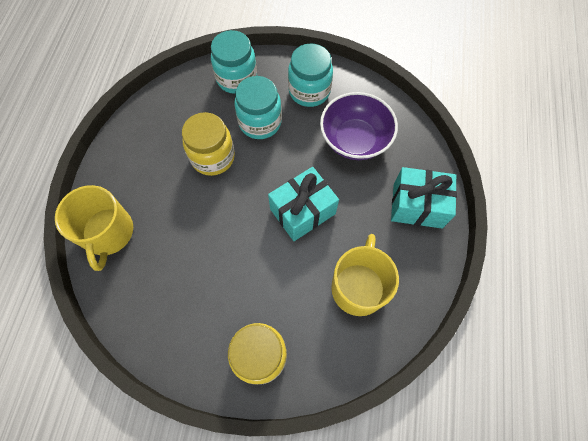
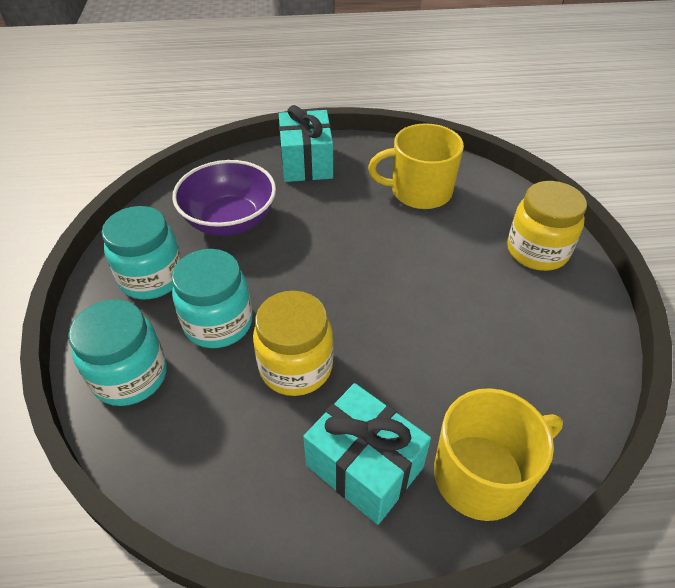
camera: 105 degrees left, 20 degrees down
(302, 211) = (349, 249): turquoise gift -> turquoise gift (364, 466)

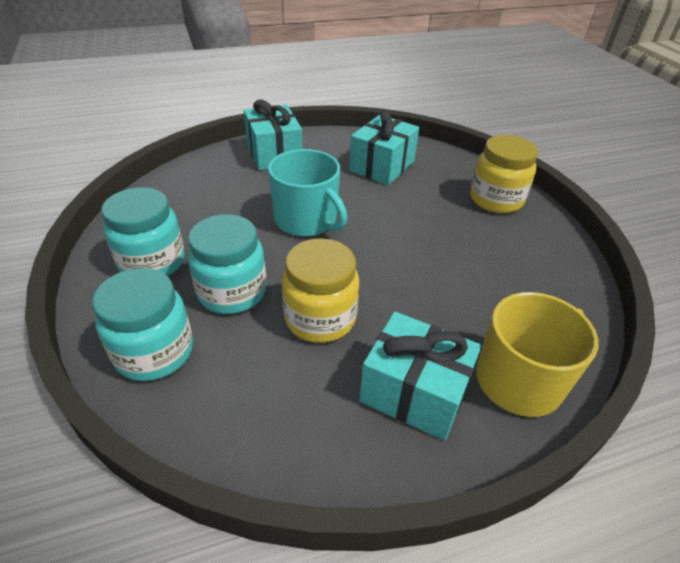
camera: 15 degrees left, 5 degrees down
(230, 220) = (216, 206): purple bowl -> none
(316, 249) = (306, 220): none -> turquoise mug
(419, 191) = (382, 166): yellow mug -> turquoise gift

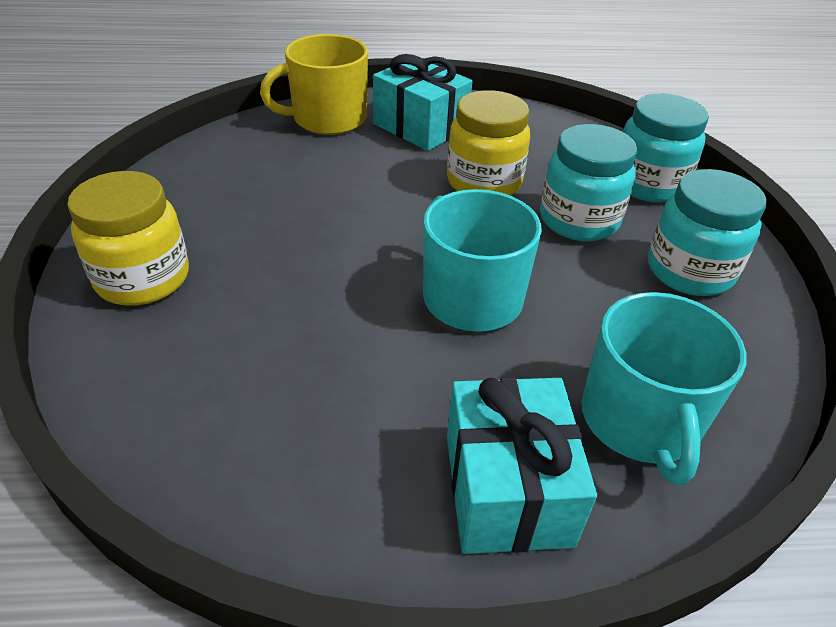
camera: 165 degrees left, 0 degrees up
(213, 180) = (640, 420): none -> turquoise mug
(382, 166) = (278, 396): turquoise gift -> none

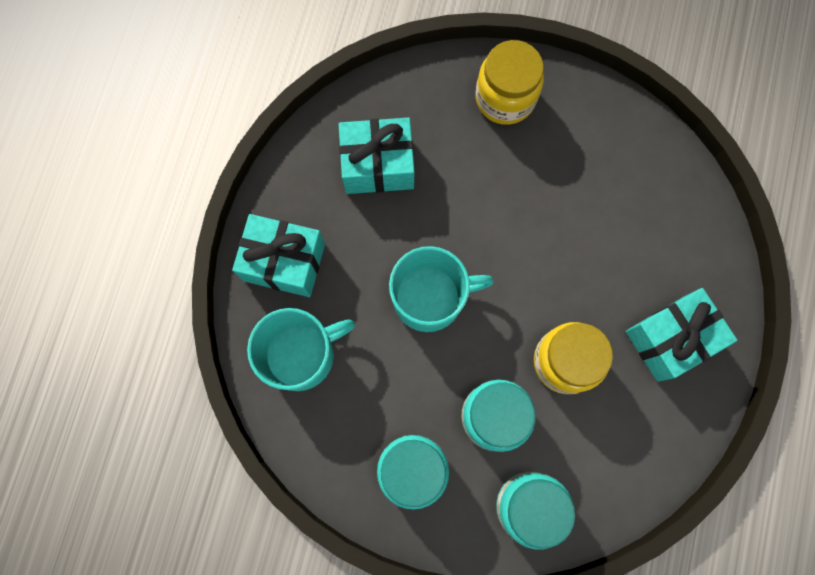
camera: 110 degrees right, 35 degrees up
(283, 399) = (378, 165): none -> turquoise gift
(328, 119) = (701, 259): yellow mug -> none
(640, 420) = (301, 354): turquoise mug -> turquoise mug turned 135 degrees clockwise

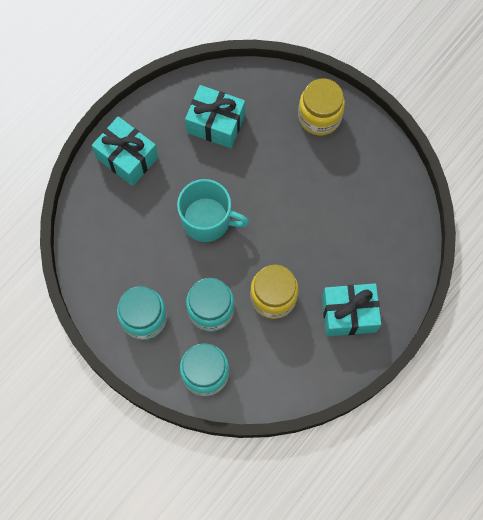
camera: 25 degrees right, 5 degrees down
(301, 354) = (109, 218): turquoise mug -> none

